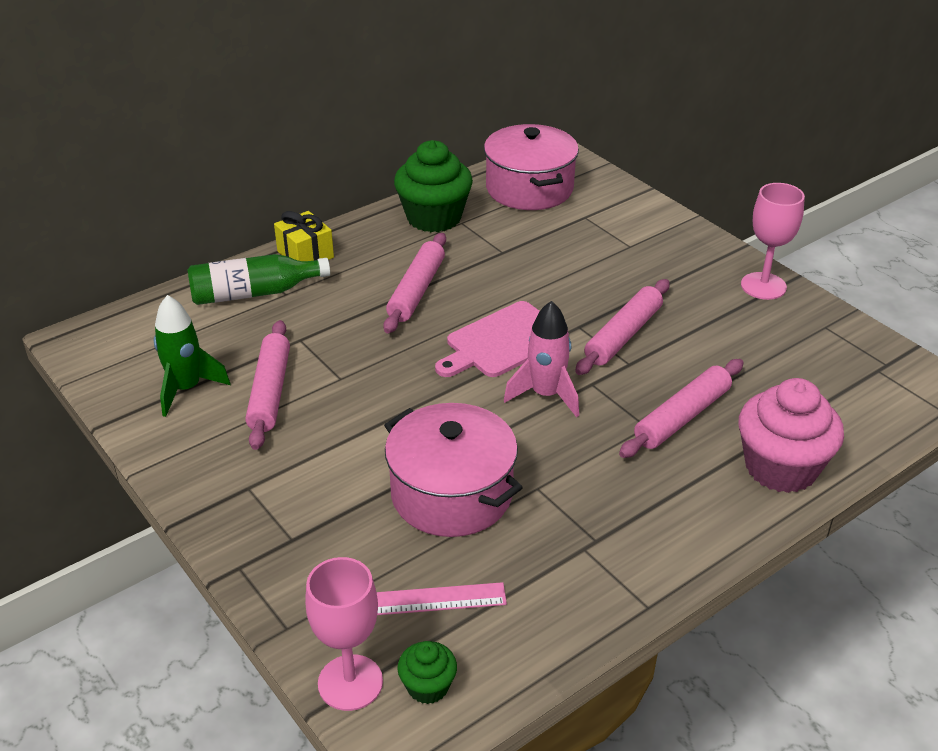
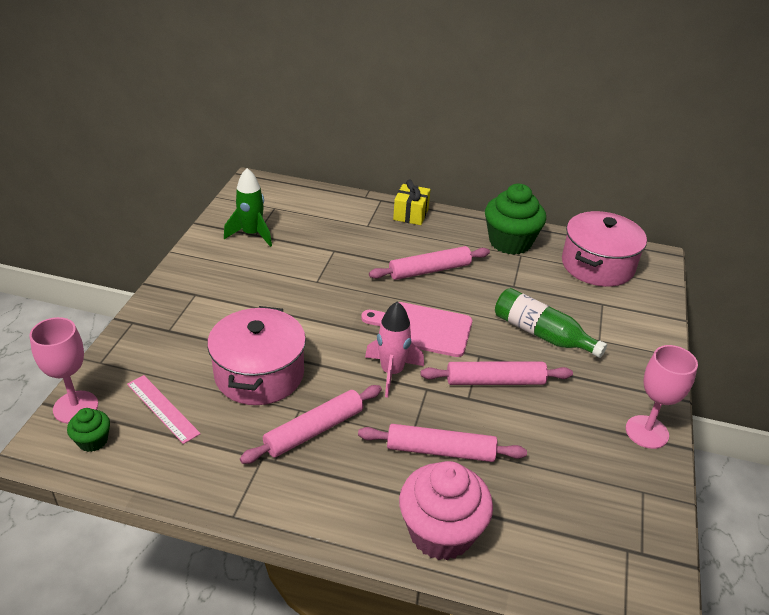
camera: 50 degrees right, 0 degrees up
(254, 293) = (355, 215): green bottle -> green bottle (541, 334)
(270, 392) = (279, 262): pink rolling pin -> pink rolling pin (314, 430)

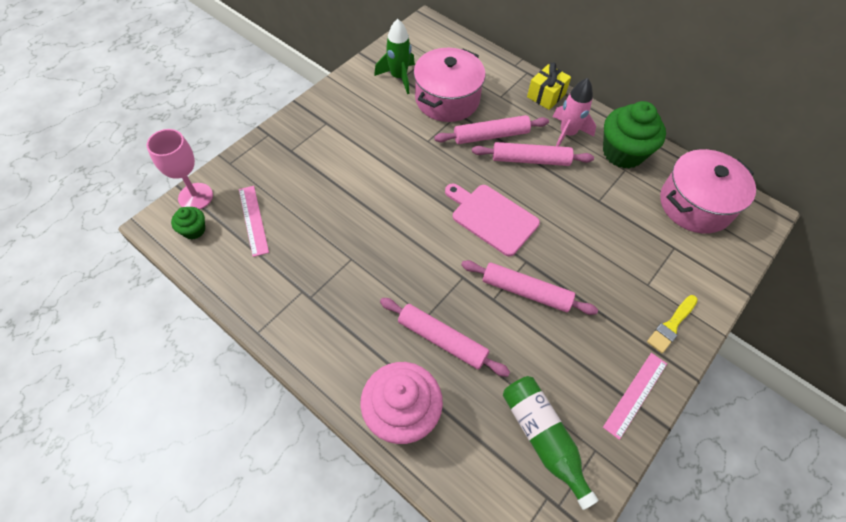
camera: 25 degrees right, 20 degrees up
(259, 374) = (337, 215): pink pot -> pink pot (447, 99)
(314, 430) = (353, 282): pink rolling pin -> pink rolling pin (491, 136)
(392, 372) = (442, 251): pink rocket -> pink rocket (567, 134)
(541, 334) = (596, 260): green bottle -> green bottle (543, 438)
(640, 365) = (671, 325): none -> yellow brush
(647, 432) = (635, 394): pink goblet -> pink ruler

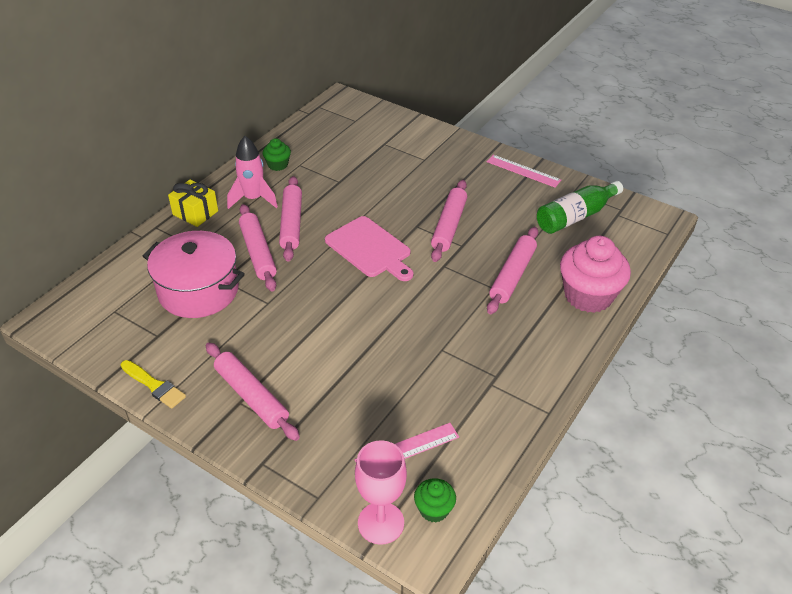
camera: 95 degrees left, 15 degrees down
(330, 129) = (251, 396): none -> pink rolling pin
(398, 77) = (155, 338): green rocket -> none
(492, 217) = (370, 249): pink cutting board -> pink cutting board turned 75 degrees counterclockwise
(623, 153) = (278, 165): green cupcake -> green cupcake, size x0.49
(671, 325) = (459, 150): yellow brush -> yellow brush (154, 385)
(695, 204) = (336, 129): pink pot -> none

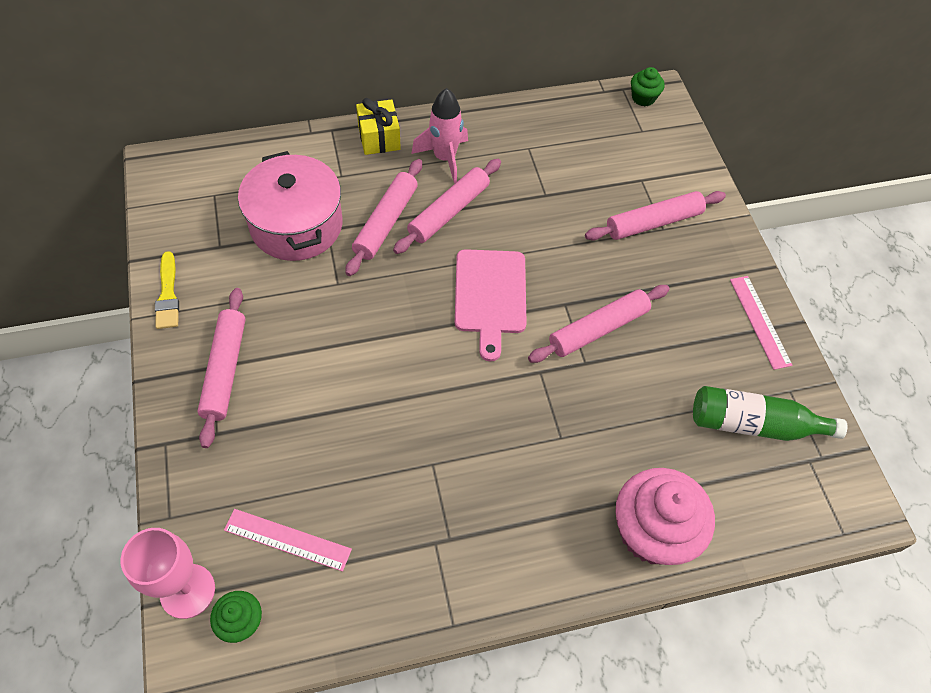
camera: 40 degrees right, 15 degrees up
(278, 165) = (508, 134): green cupcake -> green cupcake (643, 98)
(512, 275) = (597, 440): pink rolling pin -> pink rolling pin (653, 223)

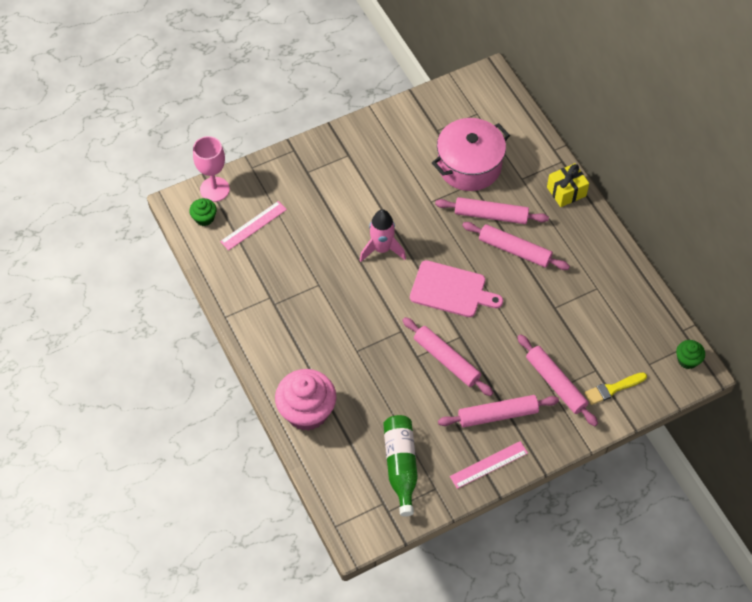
camera: 80 degrees right, 0 degrees up
(168, 295) = (391, 117): yellow brush -> yellow brush (613, 389)
(224, 370) = (349, 162): pink rolling pin -> pink rolling pin (497, 414)
(287, 540) = (253, 225): pink ruler -> pink ruler turned 45 degrees clockwise
(444, 158) = (563, 236): pink rocket -> pink rocket (382, 249)
(490, 296) = (451, 290): pink cutting board -> pink cutting board turned 150 degrees counterclockwise

